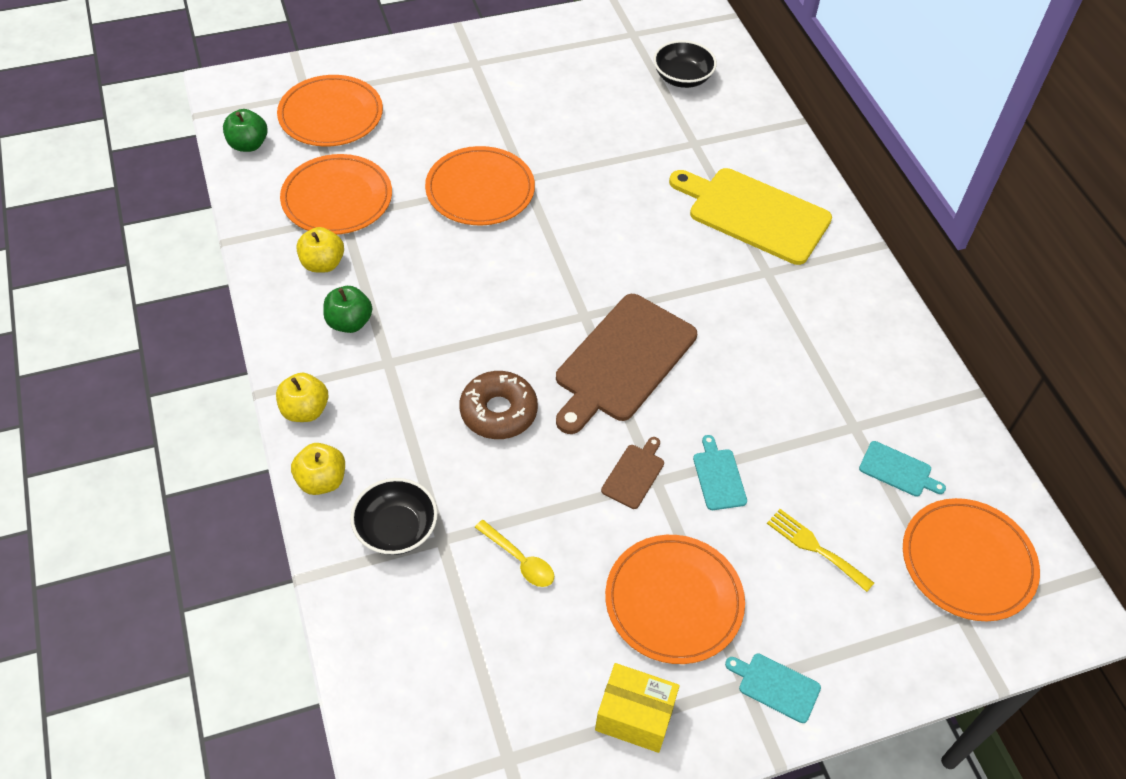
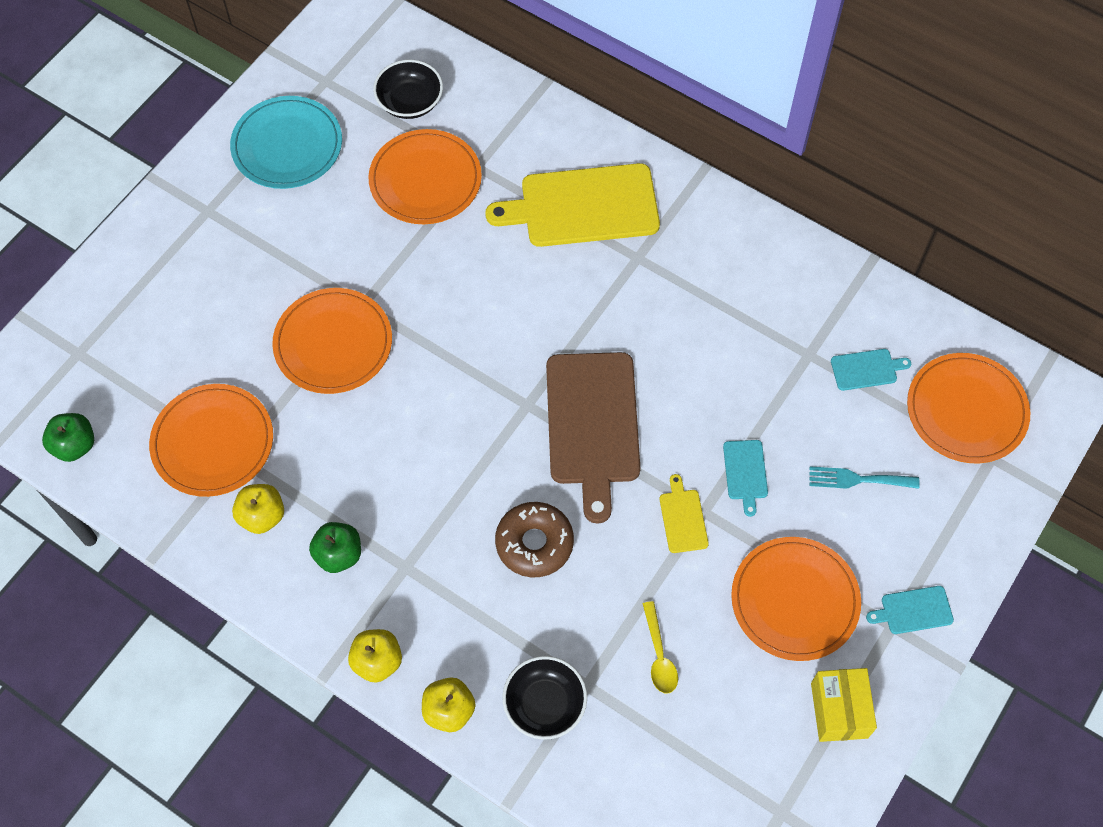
camera: 35 degrees left, 10 degrees up
(331, 115) = (123, 359): orange plate -> orange plate (425, 180)
(520, 560) = (659, 655): yellow spoon -> yellow spoon turned 75 degrees clockwise
(567, 56) = (287, 145): none -> turquoise plate
(634, 474) = (683, 518): brown cutting board -> yellow cutting board
(634, 716) = (839, 710): yellow box -> yellow box turned 75 degrees counterclockwise
(718, 477) = (745, 473): turquoise cutting board -> turquoise cutting board turned 135 degrees counterclockwise
(815, 547) = (857, 479): yellow fork -> turquoise fork

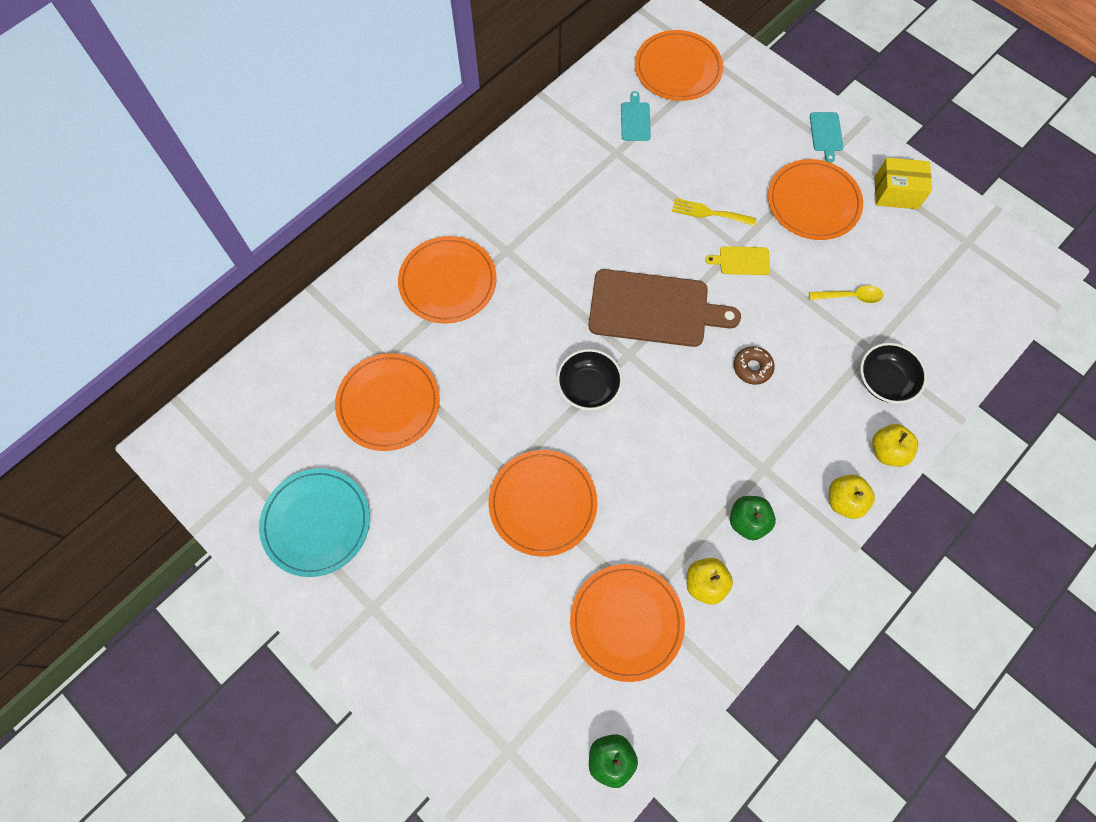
camera: 80 degrees left, 5 degrees up
(410, 102) = (298, 405): black bowl -> black bowl (588, 387)
(534, 543) = (752, 368): brown donut -> brown donut, size x0.64
(583, 206) = (448, 282): yellow cutting board -> orange plate
(745, 473) = (709, 213): turquoise cutting board -> yellow fork
(857, 479) = (723, 144): turquoise fork -> none

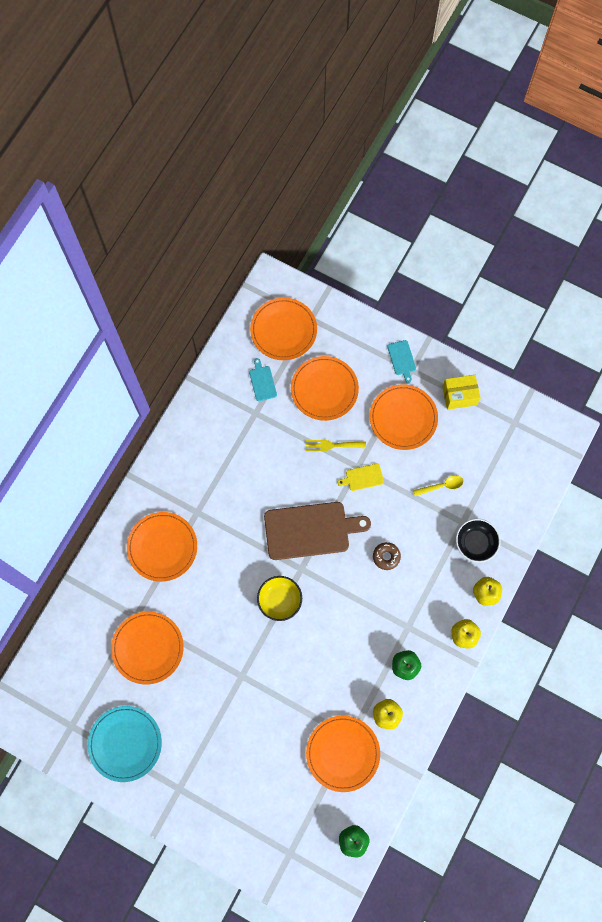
camera: 15 degrees left, 5 degrees up
(543, 503) = (270, 690): orange plate -> orange plate (324, 389)
(588, 387) = (280, 600): black bowl -> yellow bowl

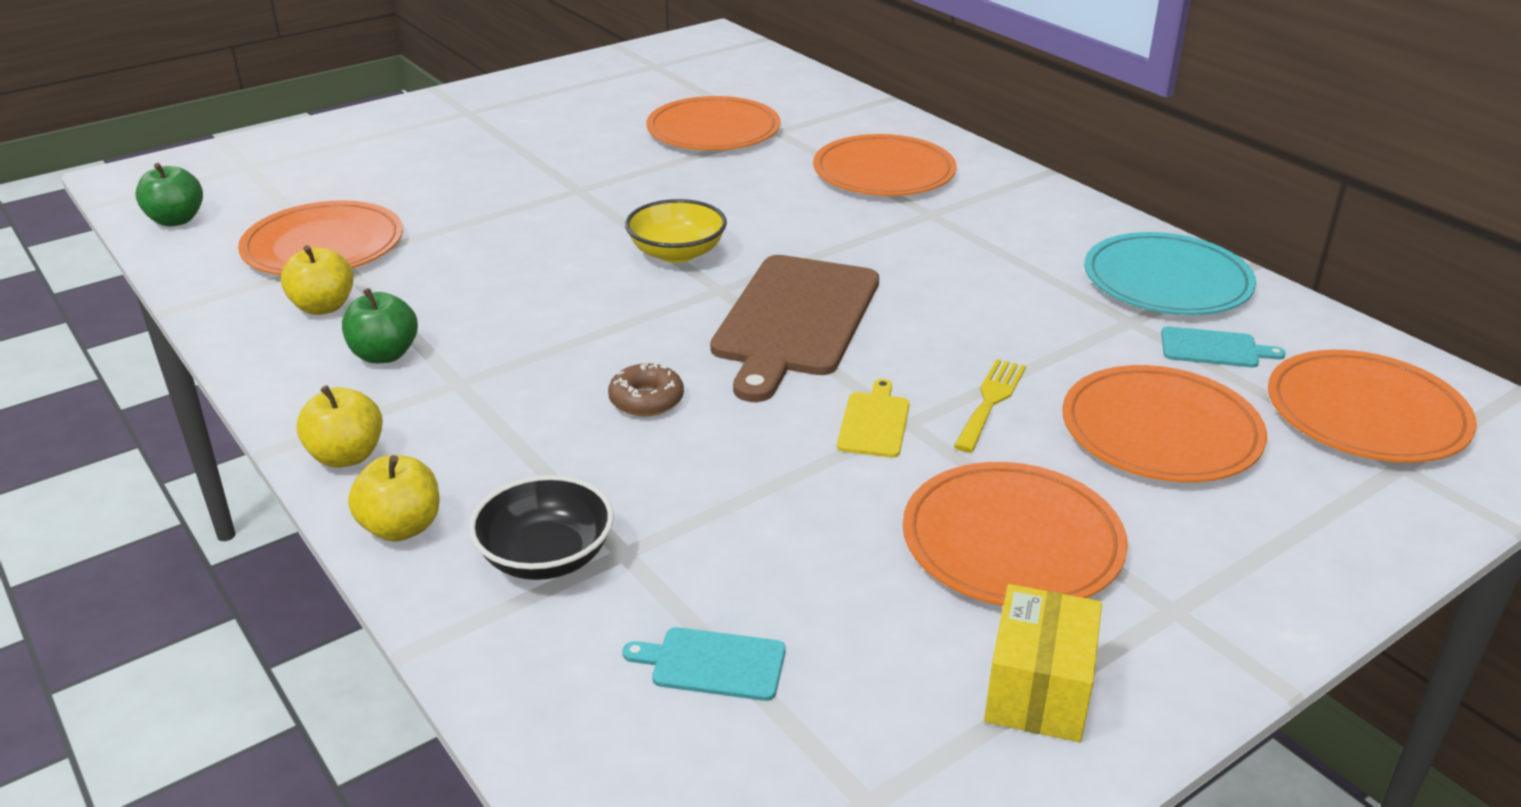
camera: 115 degrees right, 40 degrees down
(125, 743) = (584, 91): turquoise plate -> turquoise plate (1167, 281)
(402, 359) = (1219, 601): turquoise cutting board -> turquoise cutting board (713, 664)
(442, 486) = (758, 548): yellow spoon -> none

